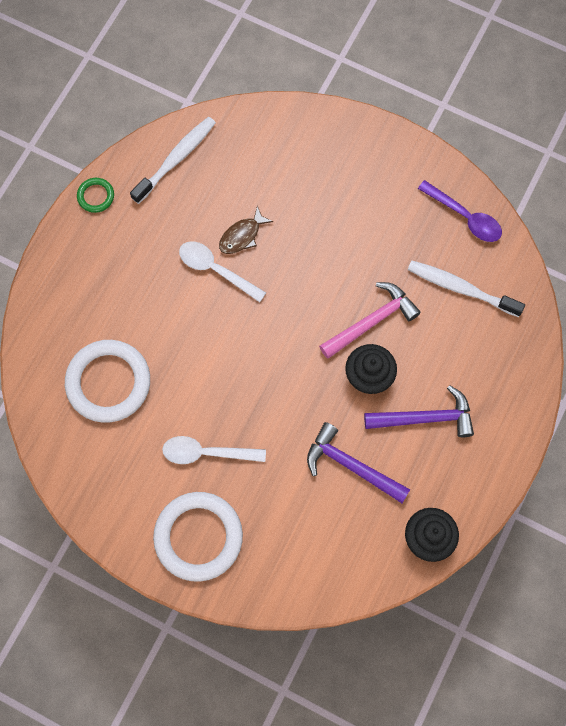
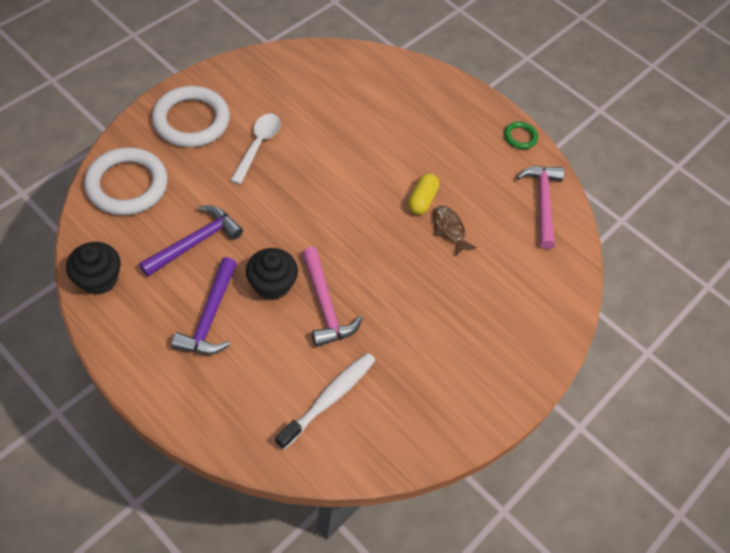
camera: 100 degrees right, 15 degrees down
(108, 382) = (347, 101): white ring -> white ring (127, 185)
(176, 159) = (542, 203): white toothbrush -> pink hammer
(216, 270) = (422, 200): white spoon -> yellow capsule
(465, 217) = (408, 433): purple spoon -> none

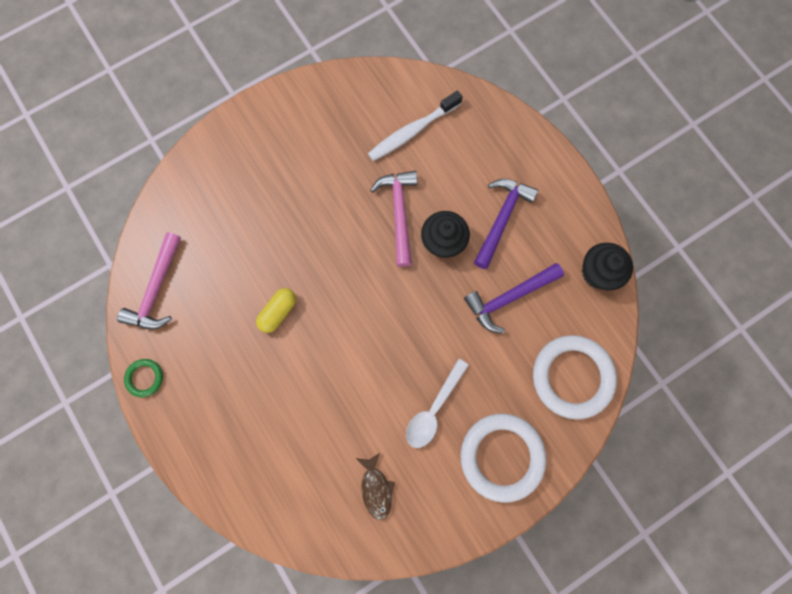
camera: 160 degrees left, 20 degrees up
(449, 229) = (262, 273): brown fish -> brown fish (376, 488)

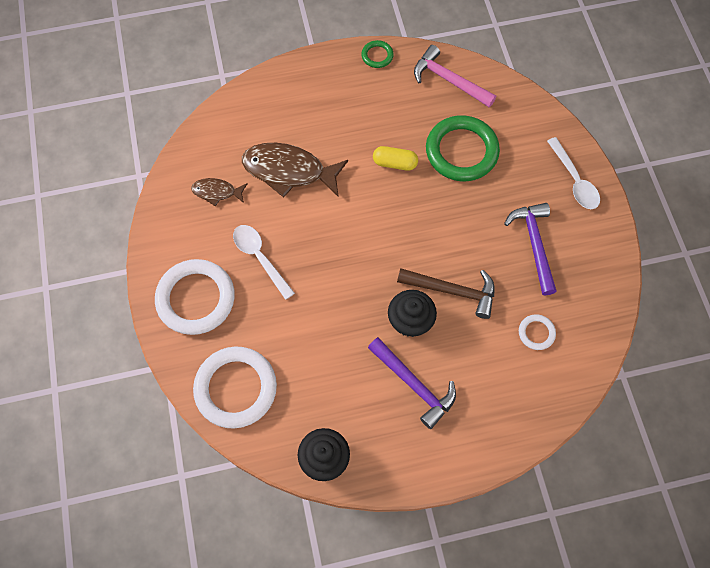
camera: 110 degrees right, 10 degrees down
(242, 137) = (574, 180): none -> white spoon
(242, 250) = (461, 151): none -> green ring
(278, 312) = (394, 163): yellow capsule -> yellow capsule turned 45 degrees counterclockwise
(324, 420) = (289, 171): none -> brown fish
(399, 213) = (452, 291): pink hammer -> brown hammer
(412, 131) = (536, 333): white toothbrush -> white ring
(509, 297) = (333, 360): purple hammer -> purple hammer (534, 244)

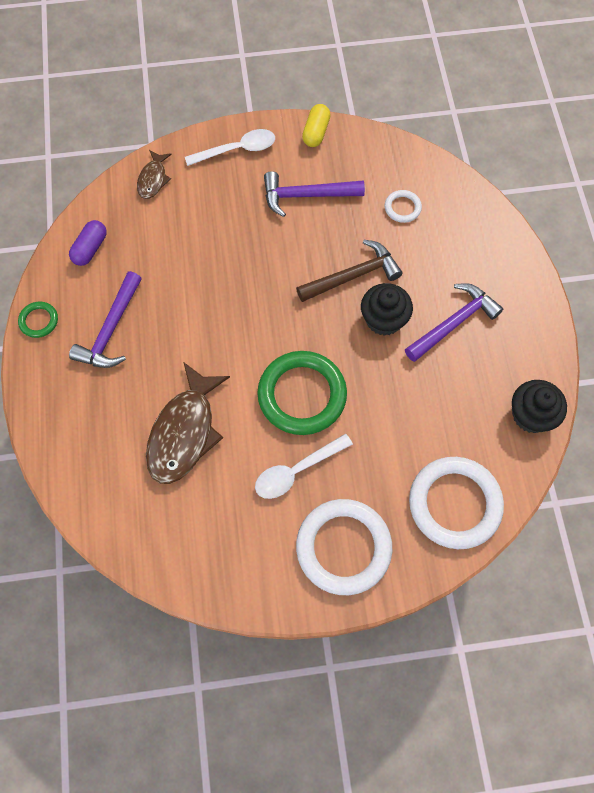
camera: 85 degrees left, 0 degrees up
(217, 192) = (202, 519): brown fish -> brown fish (153, 179)
(375, 106) = (111, 330): none -> purple hammer
(394, 163) = (191, 316): yellow capsule -> yellow capsule (316, 132)
(449, 80) = (90, 249): pink hammer -> purple capsule
(452, 291) = (353, 276): brown hammer -> brown hammer turned 45 degrees clockwise
(461, 151) = (186, 247): green ring -> green ring (302, 395)

